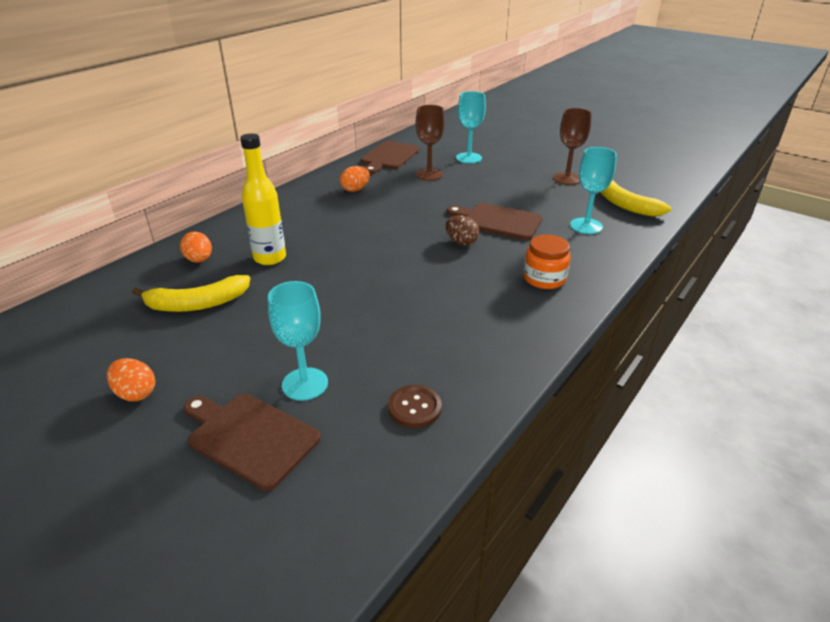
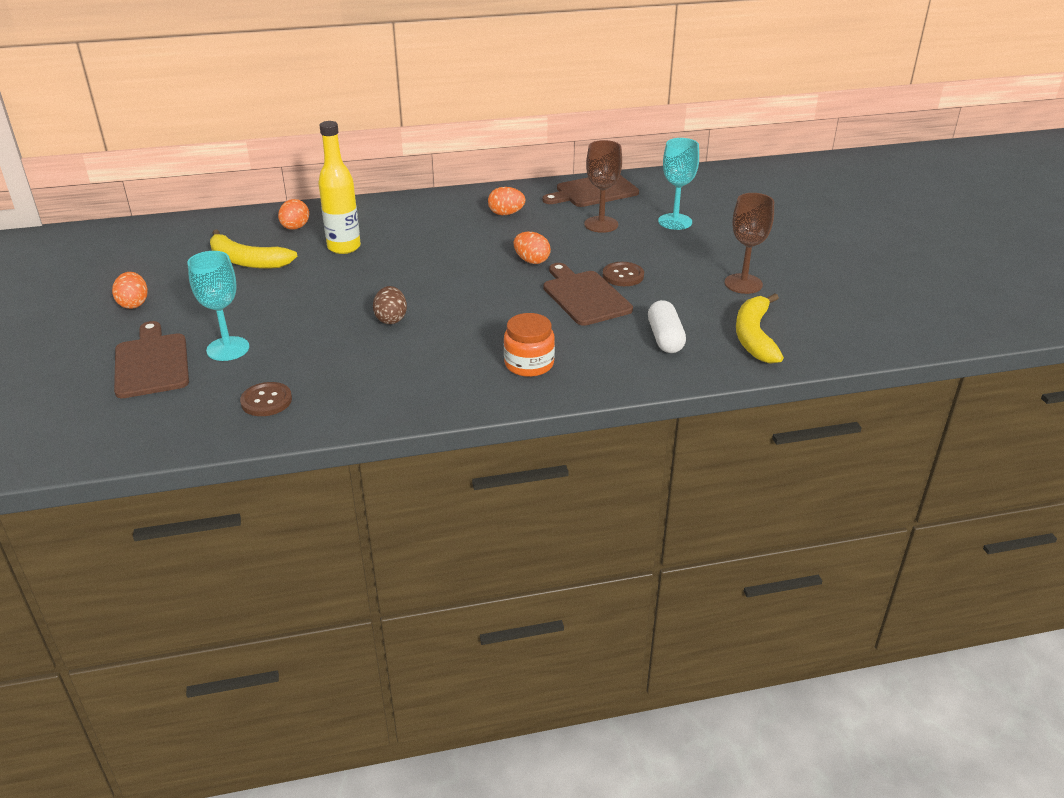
camera: 40 degrees right, 0 degrees up
(426, 213) = (531, 261): none -> orange egg
(461, 242) = (514, 300): brown egg -> brown egg (391, 319)
(497, 200) = (623, 276): none -> brown button
(586, 226) = (665, 338): turquoise goblet -> white capsule

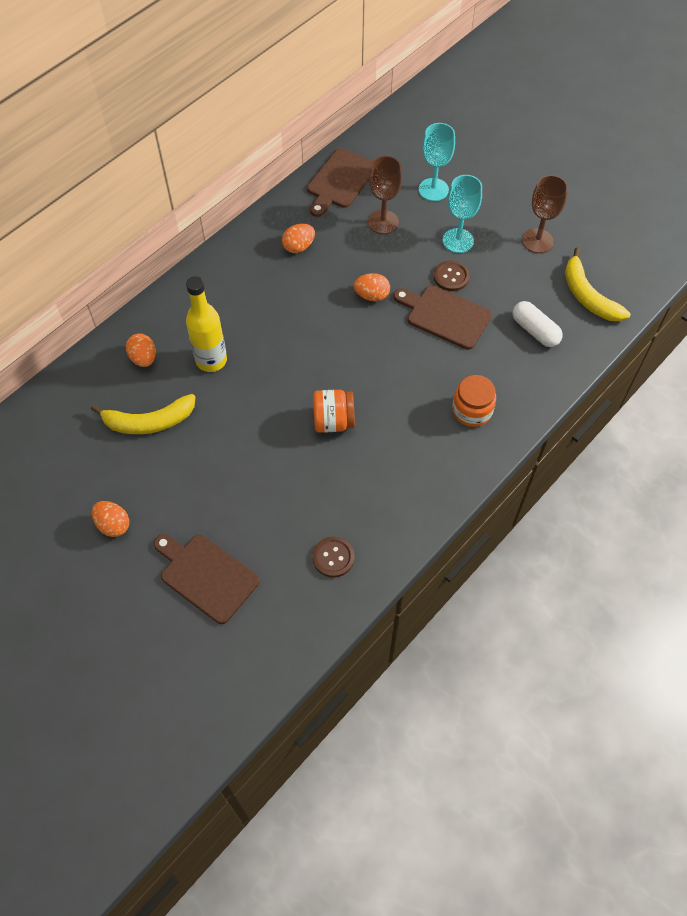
camera: 35 degrees left, 25 degrees up
(228, 349) = (247, 526): turquoise goblet -> turquoise goblet (458, 240)
(391, 319) = (333, 421): brown egg -> orange jar

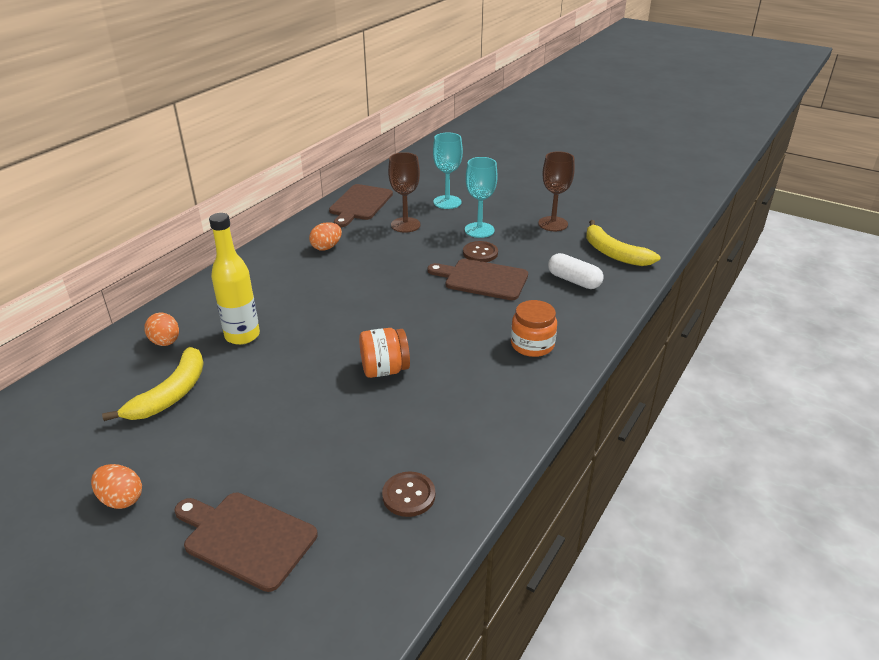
camera: 10 degrees left, 25 degrees down
(149, 422) = (171, 394): yellow banana -> yellow banana turned 45 degrees counterclockwise
(372, 295) = (405, 272): orange egg -> none

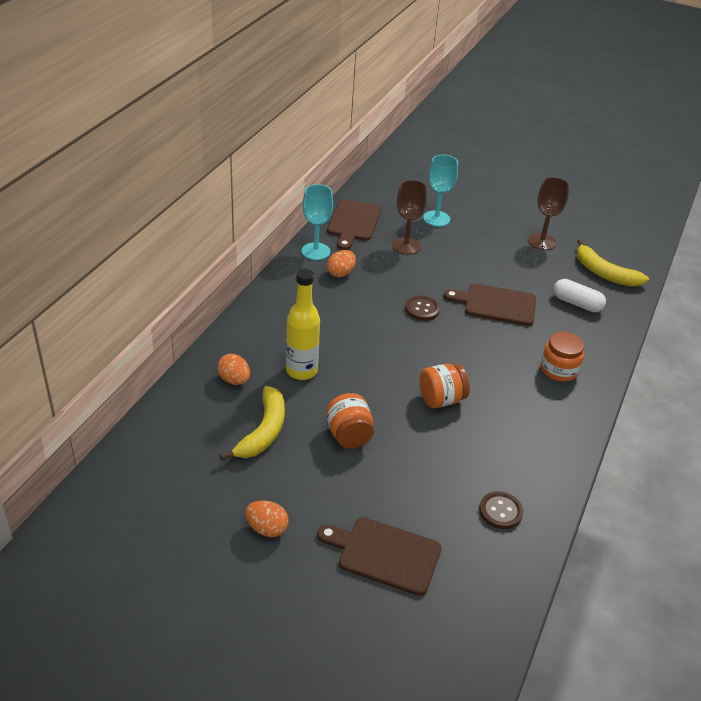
camera: 10 degrees left, 5 degrees up
(264, 402) = (349, 435): none -> orange jar
(479, 230) = (476, 250): turquoise goblet -> turquoise goblet (315, 251)
(480, 253) = (485, 276): brown button -> brown button (422, 309)

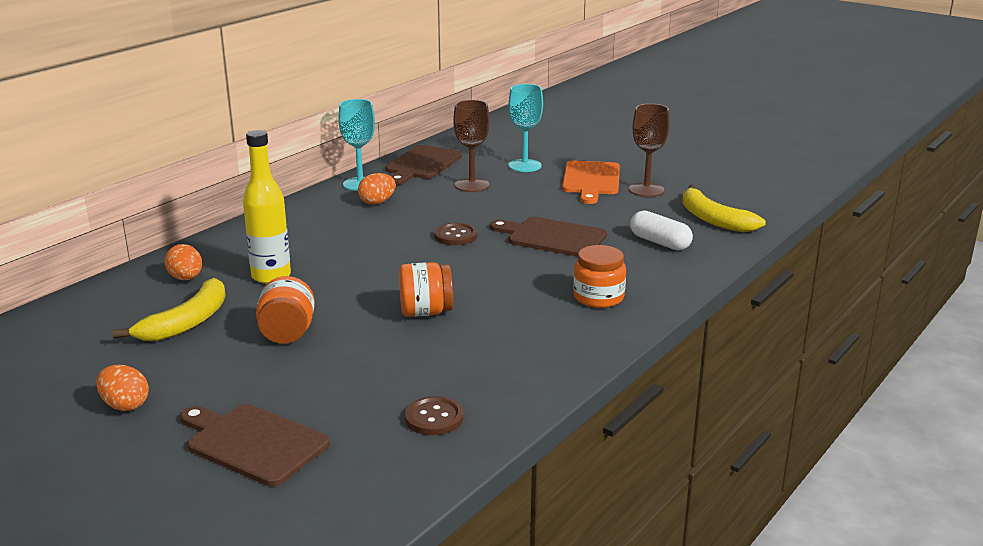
camera: 15 degrees right, 15 degrees down
(495, 233) = (591, 180): none -> orange cutting board

